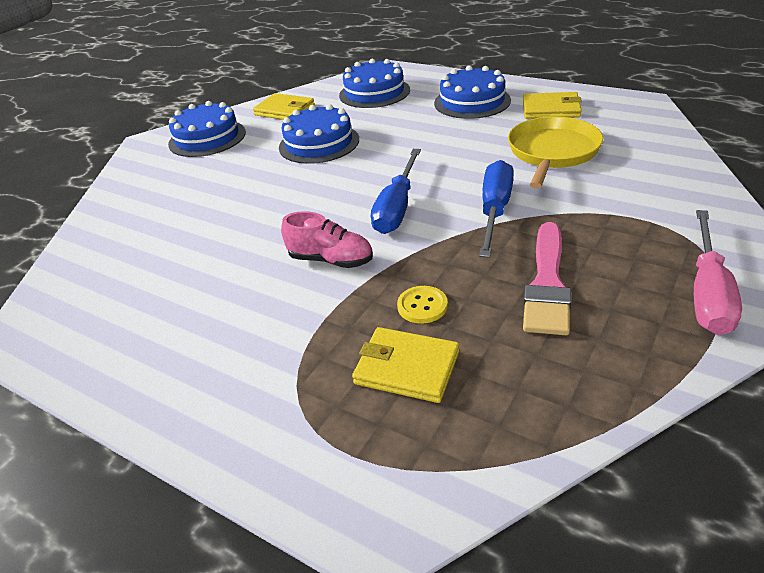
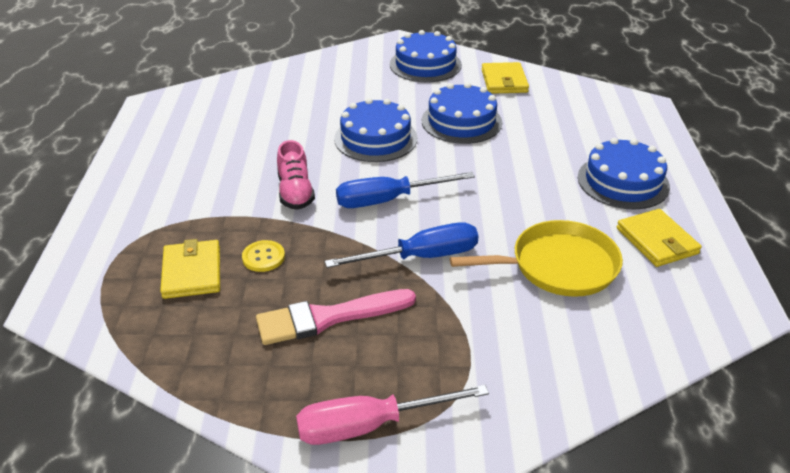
camera: 55 degrees right, 0 degrees up
(374, 92) = (585, 115): blue cake -> blue cake (375, 138)

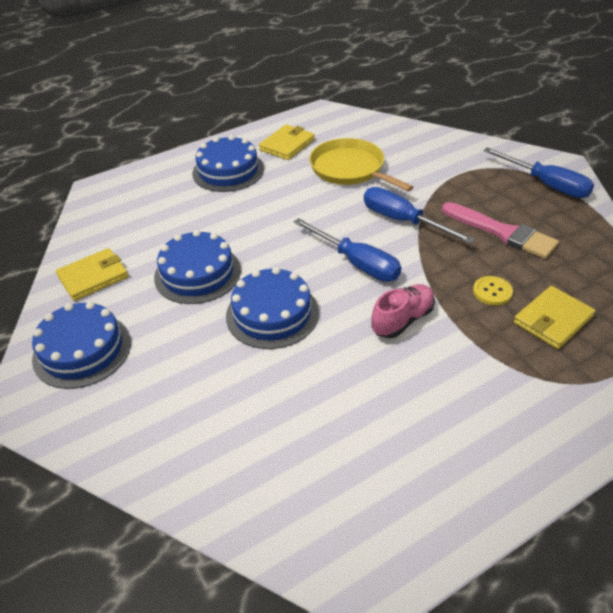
camera: 120 degrees left, 5 degrees up
(370, 425) = (546, 184): pink screwdriver -> blue screwdriver

